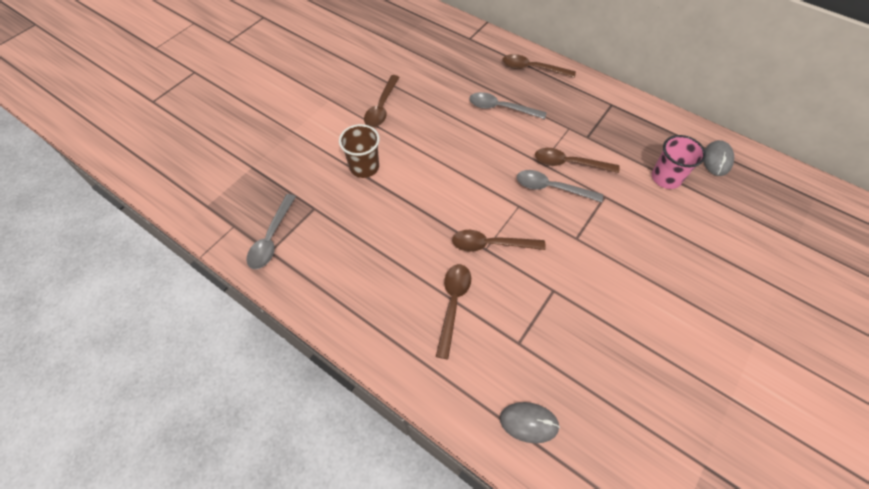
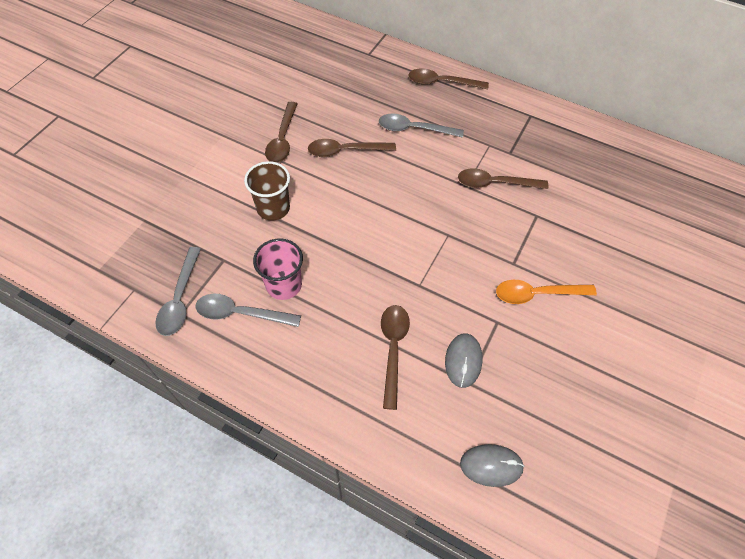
camera: 10 degrees left, 0 degrees up
(490, 244) = (424, 280): brown spoon -> brown spoon (345, 151)
(551, 188) = (480, 212): grey spoon -> grey spoon (240, 313)
(594, 268) = (536, 294): none -> orange spoon
(666, 178) = (597, 189): pink cup -> pink cup (284, 285)
(717, 160) = (645, 165): grey mouse -> grey mouse (463, 361)

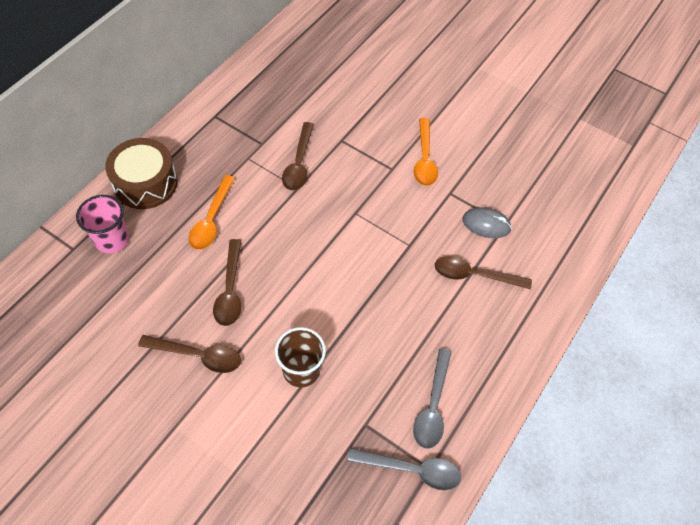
camera: 85 degrees left, 0 degrees up
(284, 285) = (401, 364): pink cup -> pink cup (112, 239)
(413, 129) = (211, 220): grey spoon -> orange spoon
(441, 83) = (145, 183): brown spoon -> brown drum
(491, 465) = (572, 222): grey mouse -> none

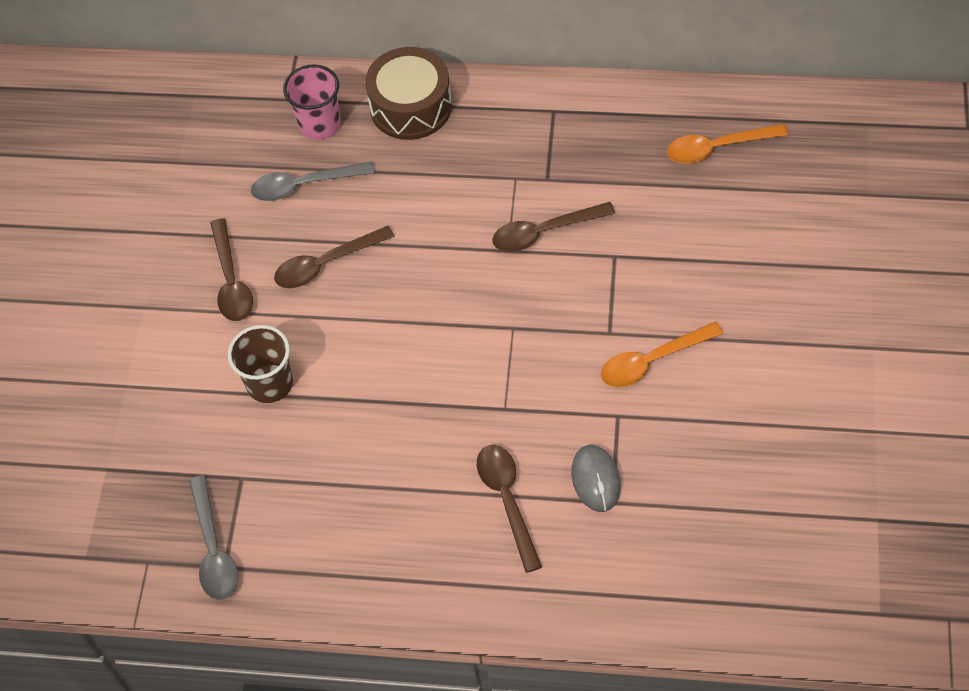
camera: 70 degrees right, 0 degrees up
(211, 220) = (404, 194): orange spoon -> orange spoon (717, 148)
(432, 406) = (300, 535): grey spoon -> grey spoon (303, 185)

